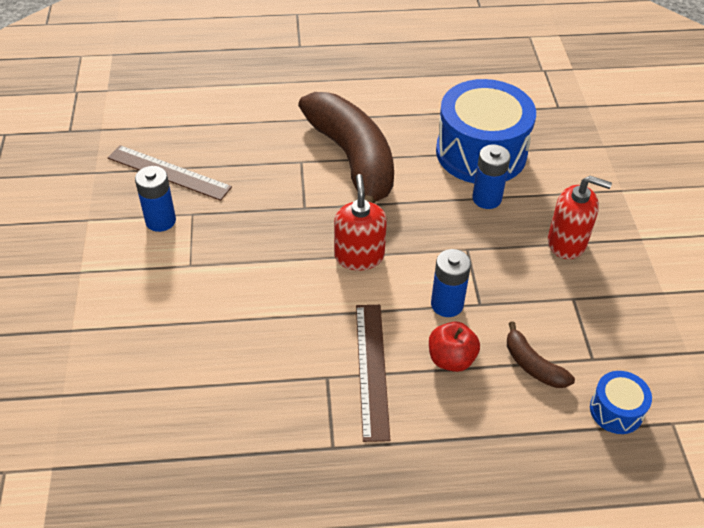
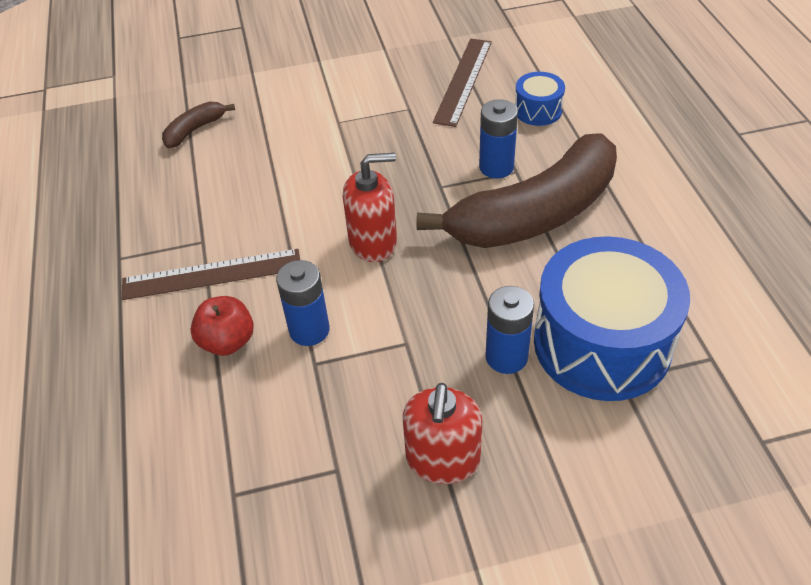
camera: 85 degrees right, 0 degrees up
(160, 221) = (393, 90): blue battery -> blue battery (496, 167)
(533, 365) = (220, 425): brown banana -> brown banana (195, 130)
(616, 410) = (149, 522): blue drum -> blue drum (538, 110)

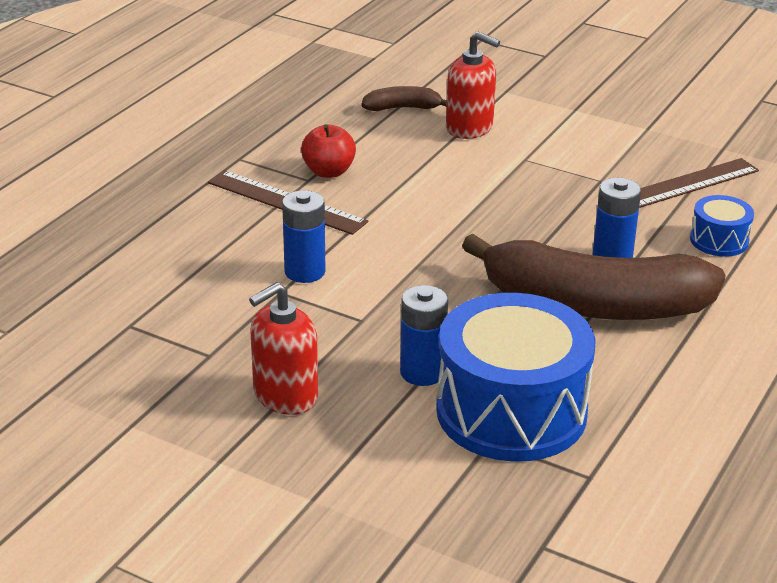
camera: 40 degrees right, 15 degrees down
(227, 341) = (241, 245): red apple -> red apple (328, 172)
(373, 242) = (431, 249): red soap dispenser -> red soap dispenser (469, 128)

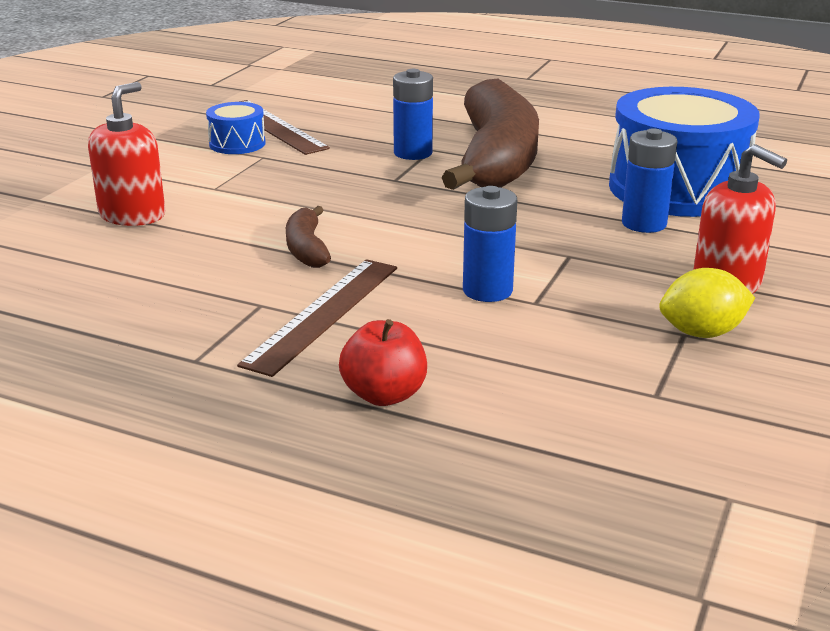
camera: 95 degrees left, 5 degrees down
(206, 363) = (702, 333): none -> yellow lemon
(328, 172) = (240, 292): red apple -> red apple (384, 395)
(403, 108) = (65, 254): brown banana -> brown banana (307, 249)
(719, 240) = (373, 117): blue drum -> blue drum (237, 144)

